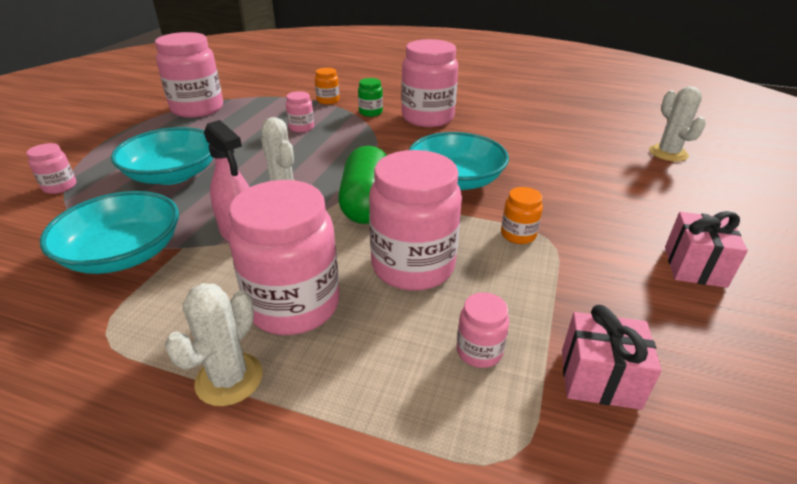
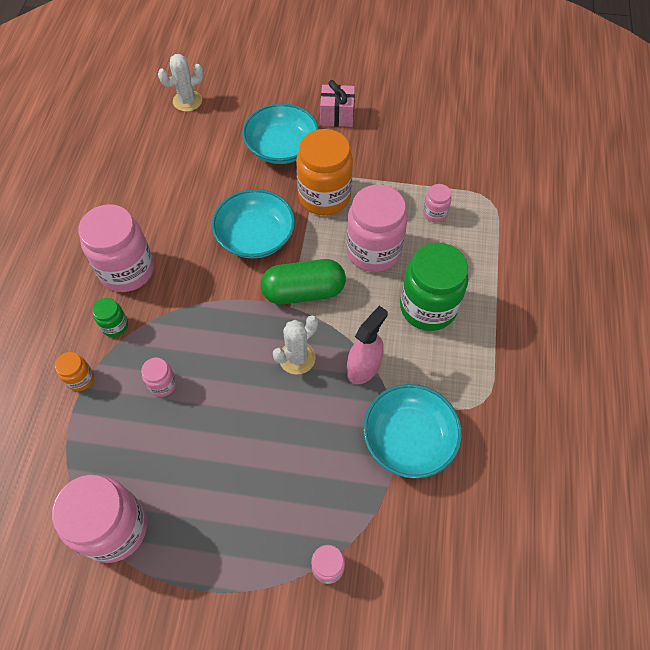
camera: 100 degrees left, 25 degrees up
(173, 175) = (285, 467): turquoise bowl -> turquoise bowl (281, 147)
(229, 379) = (490, 320): white cactus -> none
(294, 305) = (428, 307): pink jar -> green jar
(518, 235) = (324, 196): orange jar -> orange jar, size x2.17
(599, 378) = (436, 167): pink gift -> none

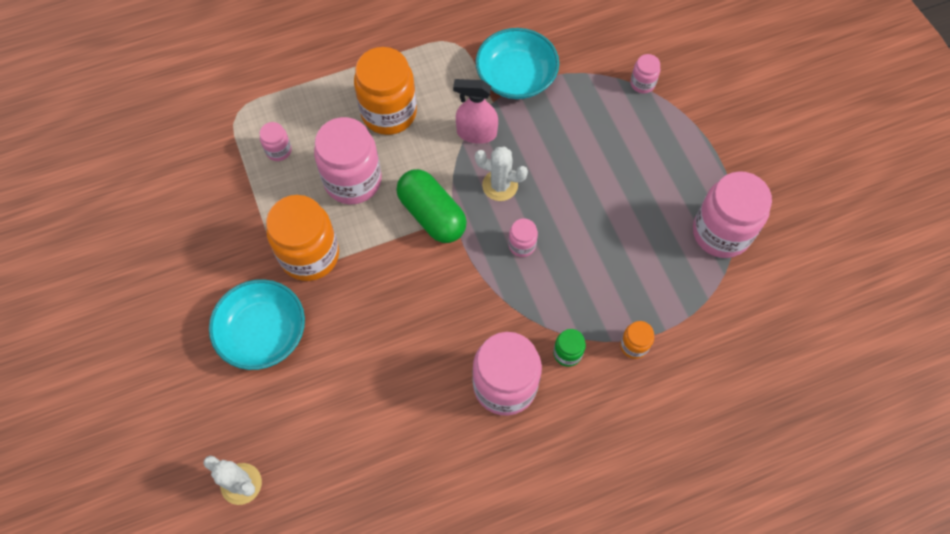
camera: 120 degrees left, 5 degrees up
(163, 384) = (592, 274): pink jar -> pink jar (522, 245)
(255, 236) = (395, 290): turquoise bowl -> none
(337, 116) = (186, 301): pink gift -> none
(428, 307) = (389, 113): green jar -> orange jar

